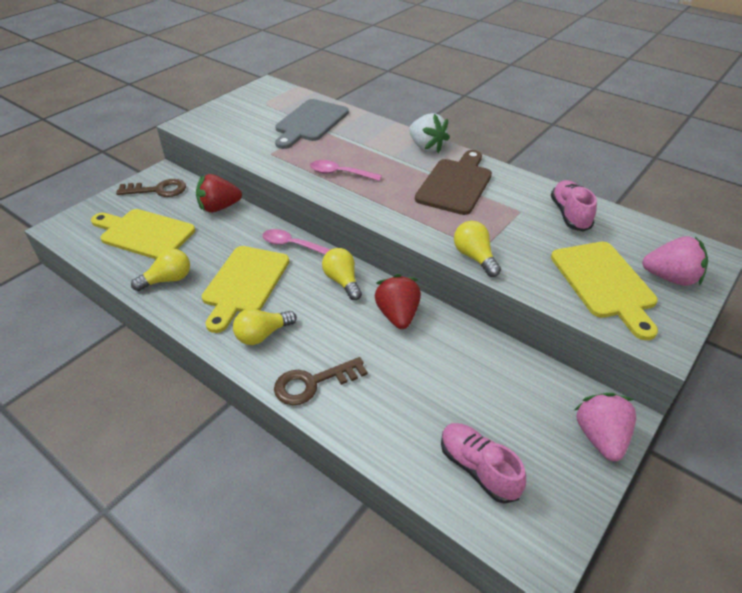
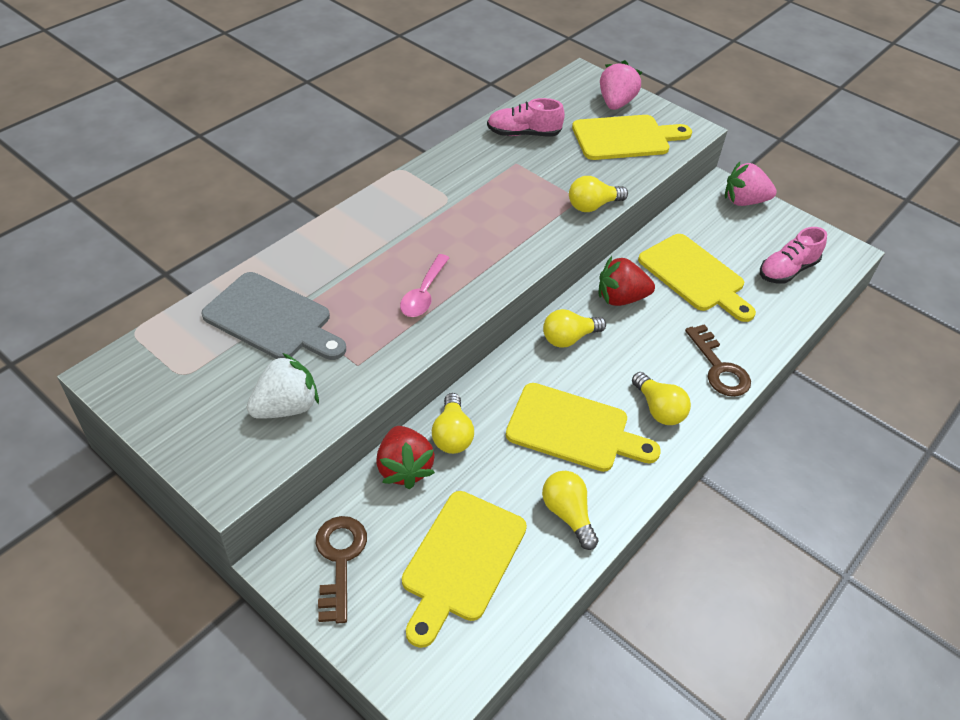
camera: 90 degrees left, 5 degrees up
(244, 225) = (452, 435): none -> yellow light bulb
(292, 245) = (499, 383): pink spoon -> none
(426, 147) = (371, 211): white strawberry -> white strawberry (286, 407)
(443, 374) = (694, 276): none -> yellow cutting board
(455, 184) = (460, 199): brown cutting board -> none

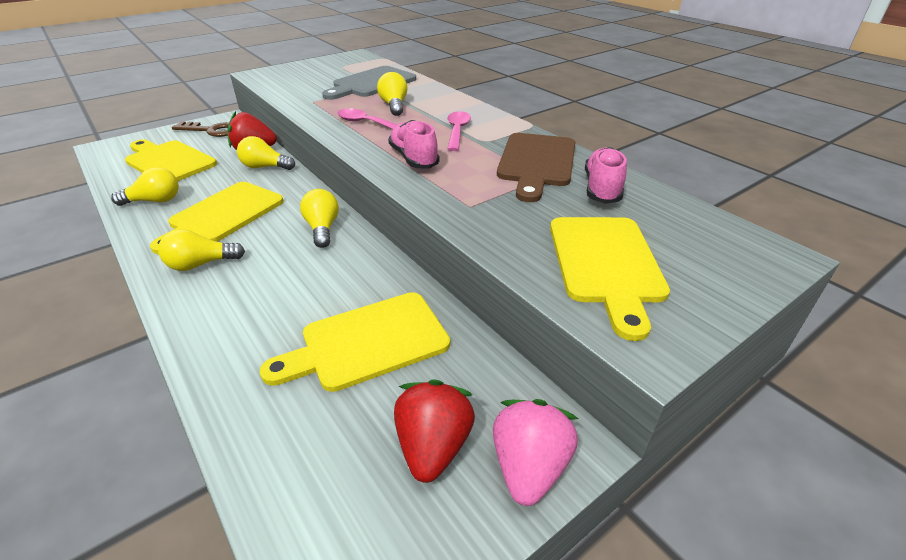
camera: 105 degrees right, 10 degrees down
(286, 407) = (295, 85): white strawberry -> none
(429, 219) = (457, 131): none -> pink spoon
(488, 166) = (536, 163): none -> brown cutting board
(593, 206) = (455, 213): yellow light bulb -> yellow light bulb (394, 106)
(615, 103) = (704, 272): pink strawberry -> none
(620, 298) = (358, 270): red strawberry -> red strawberry (433, 446)
(719, 367) = (213, 322): brown key -> none
(787, 270) = (333, 467): pink shoe -> pink shoe (413, 158)

